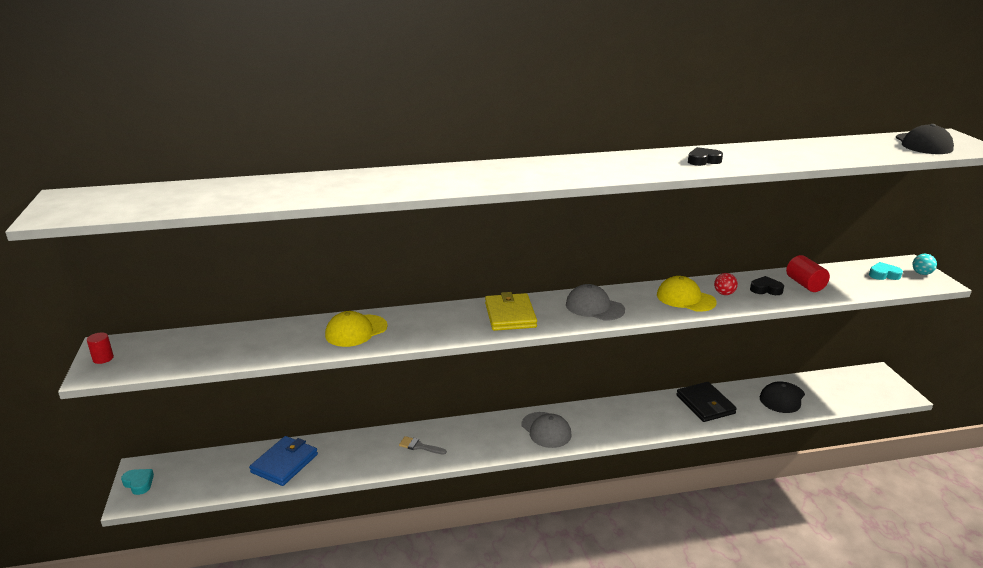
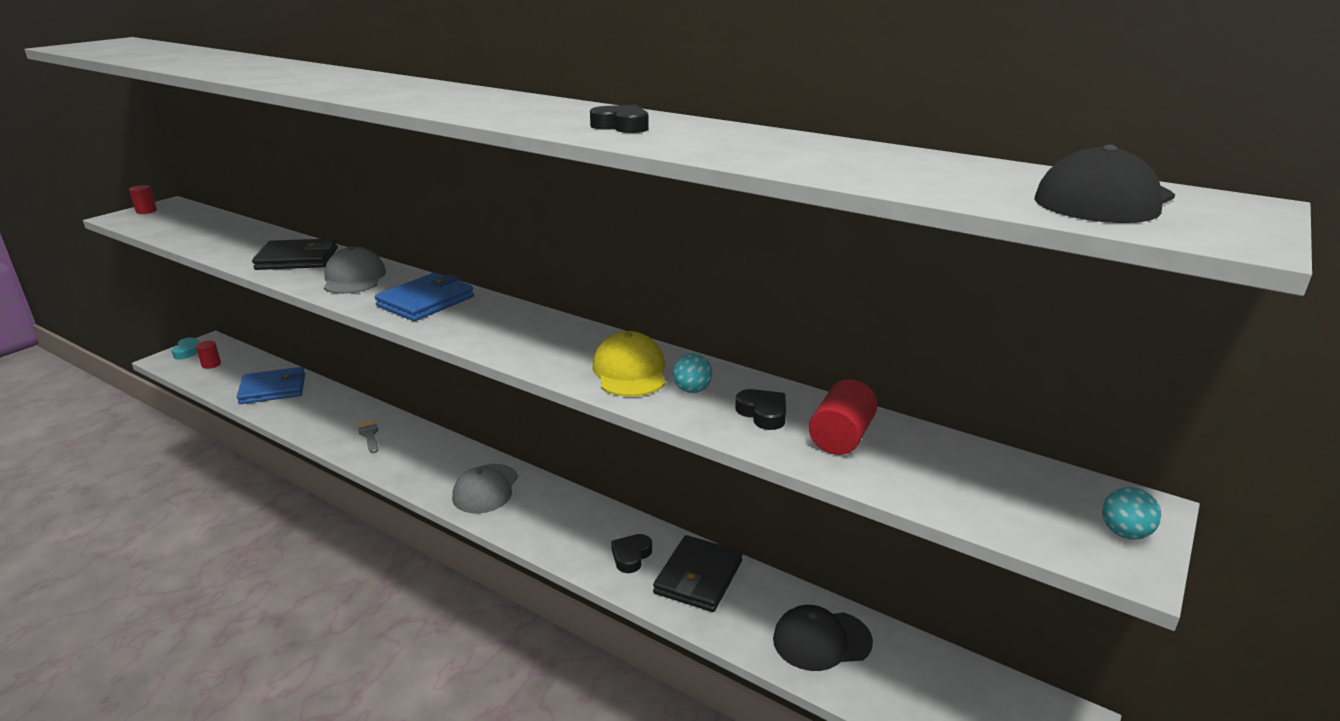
camera: 45 degrees right, 0 degrees up
(187, 479) = (211, 364): none -> red cylinder
(356, 331) = (297, 259): yellow cap -> black wallet
(510, 315) = (426, 301): yellow wallet -> blue wallet
(594, 307) = (514, 332): grey cap -> grey cap (354, 278)
(667, 414) = (631, 556): none -> black heart
(724, 293) = (692, 390): red ball -> turquoise ball
(883, 275) = (1029, 495): turquoise heart -> none

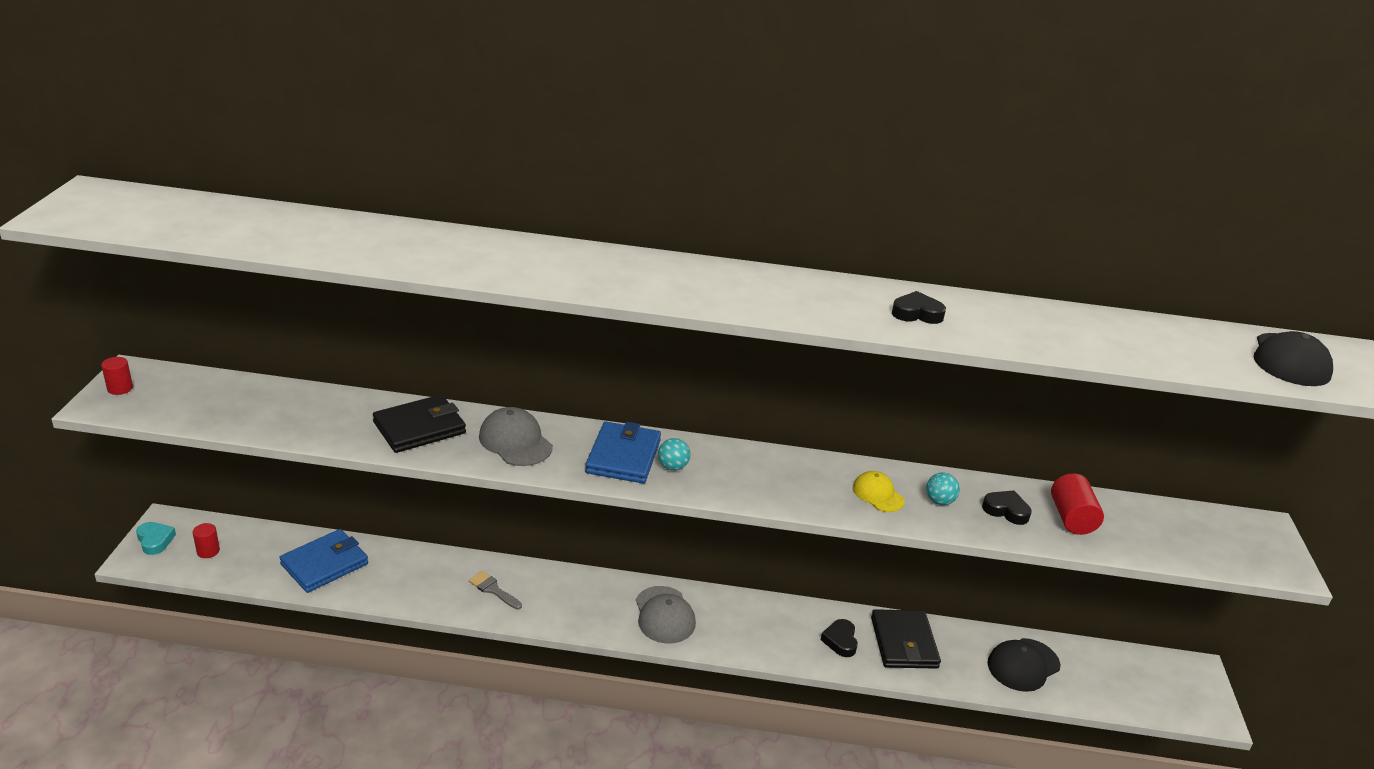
camera: 30 degrees left, 5 degrees up
(630, 371) = (878, 494): yellow cap -> yellow cap, size x0.66
(1124, 533) = (1272, 548): turquoise ball -> turquoise ball (672, 467)

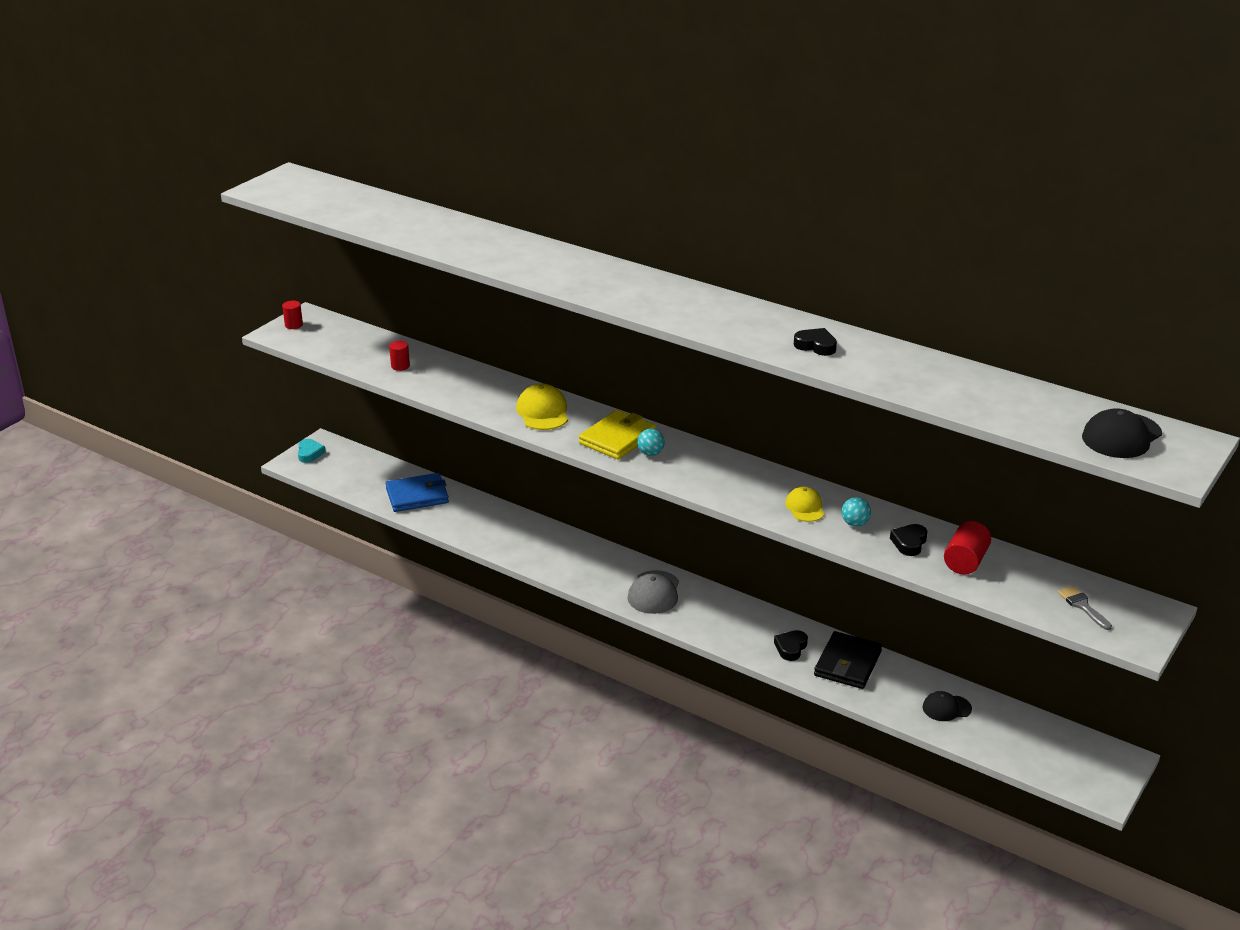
camera: 30 degrees right, 0 degrees up
(208, 551) = (341, 468): red cylinder -> red cylinder (400, 366)
(419, 428) = (479, 389): black wallet -> none
(493, 590) = (530, 542): grey brush -> grey brush (1082, 606)
(515, 441) = (543, 412): grey cap -> yellow cap
(623, 456) = (617, 438): blue wallet -> yellow wallet
(1006, 510) = (909, 543): black heart -> black heart turned 120 degrees counterclockwise
(1023, 665) = (946, 708): black cap -> black cap, size x0.66

